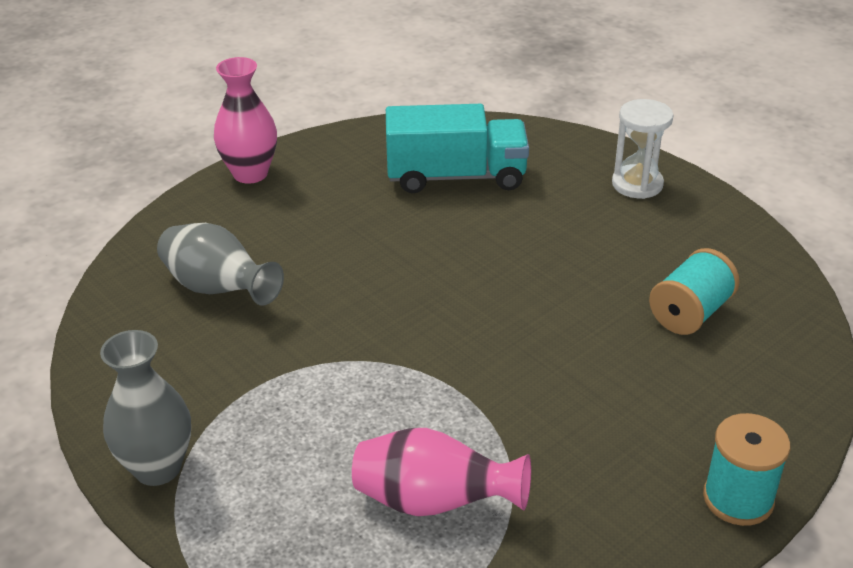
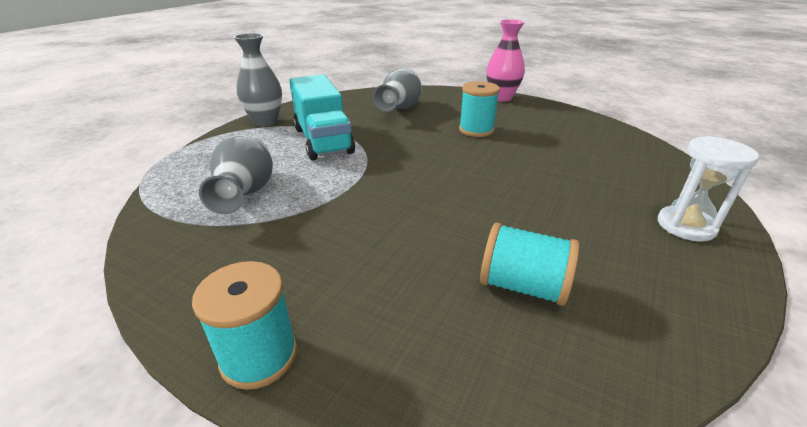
camera: 70 degrees right, 5 degrees down
(354, 236) = (476, 130): none -> turquoise spool
(434, 502) = (246, 194): pink vase -> grey vase
(456, 176) = (577, 148): turquoise truck -> turquoise truck (323, 140)

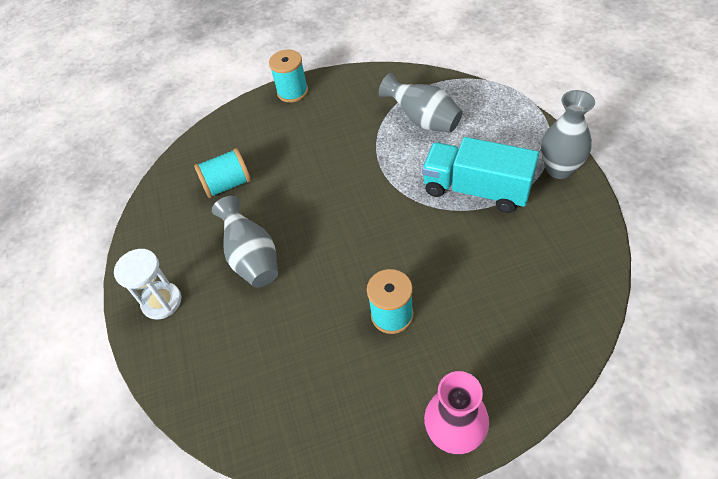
camera: 140 degrees right, 20 degrees up
(400, 109) = (507, 291): grey vase -> grey vase (252, 258)

